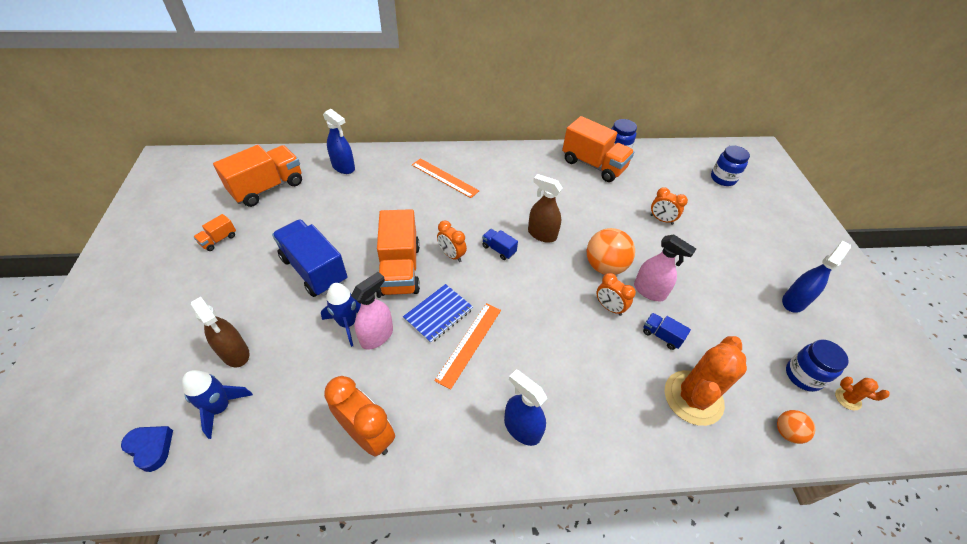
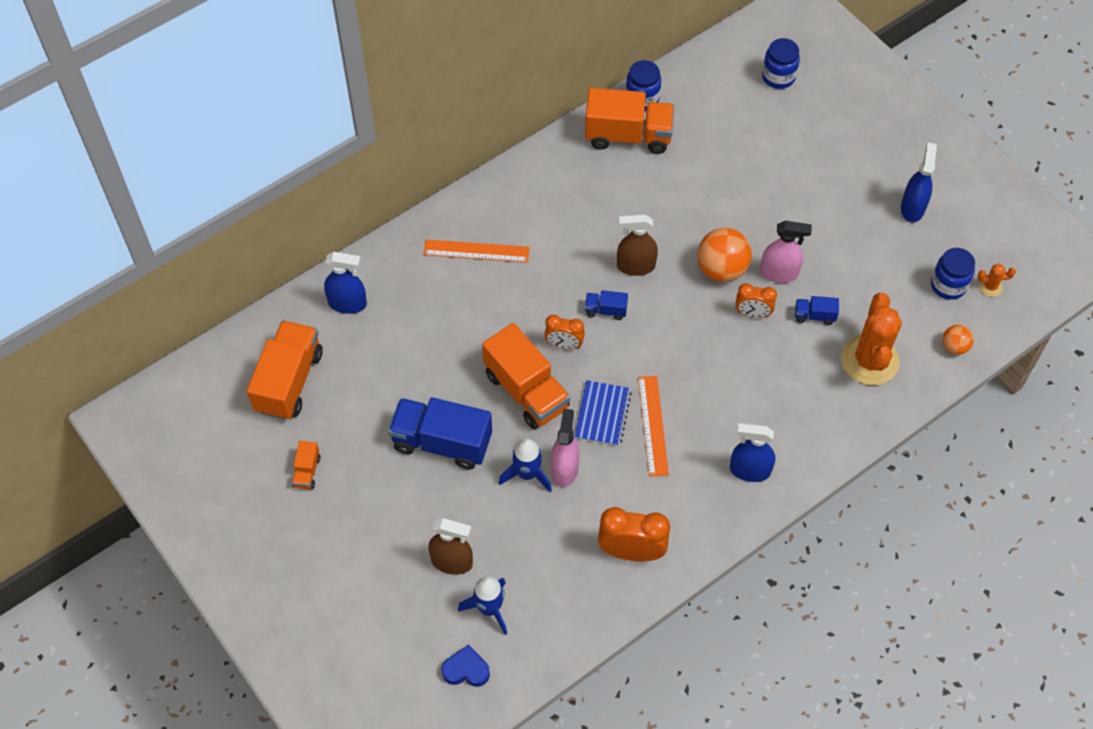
camera: 30 degrees left, 10 degrees up
(661, 219) = (744, 175): orange clock -> none

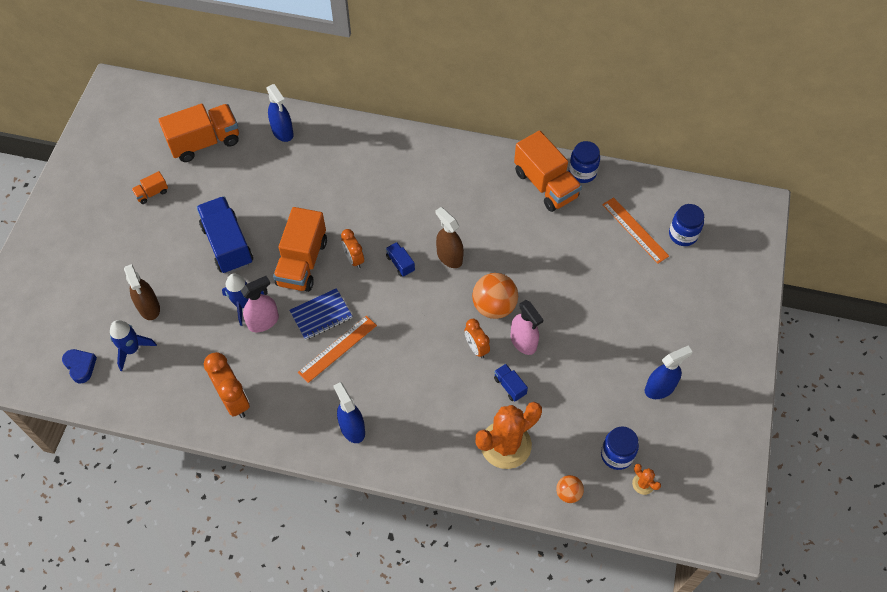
camera: 50 degrees right, 0 degrees up
(476, 251) = (379, 167): orange ruler -> orange ruler (635, 230)

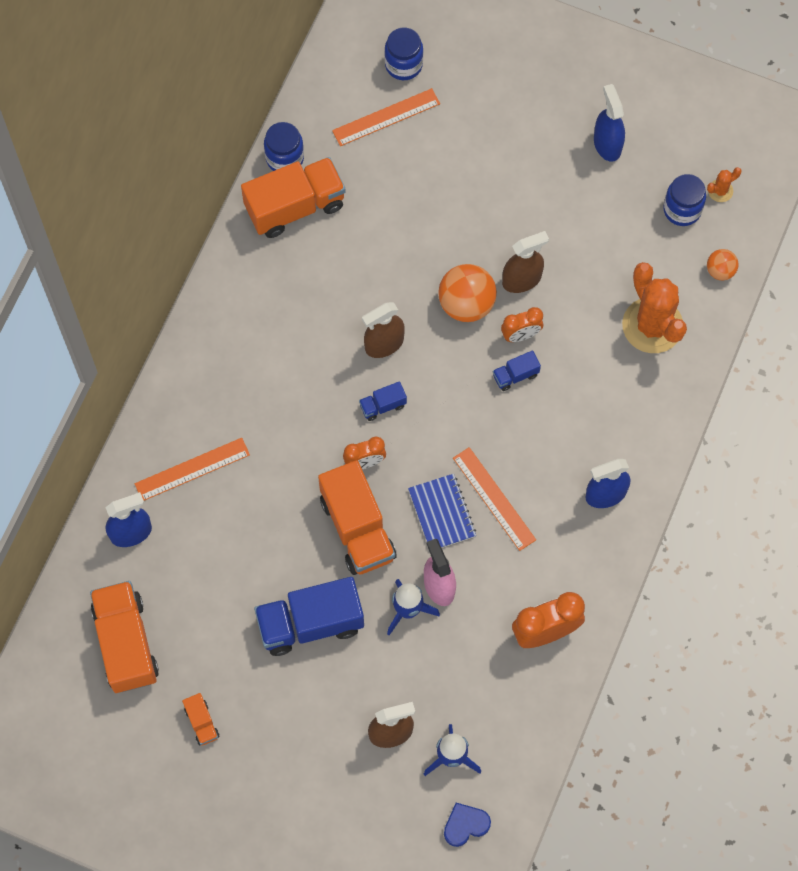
camera: 80 degrees left, 10 degrees up
(302, 262) = (357, 528): orange truck -> orange truck turned 45 degrees clockwise
(333, 158) = (192, 469): none -> orange ruler
(509, 386) = (578, 307): blue truck -> blue truck (515, 375)
(523, 342) = (522, 280): pink spray bottle -> brown spray bottle

